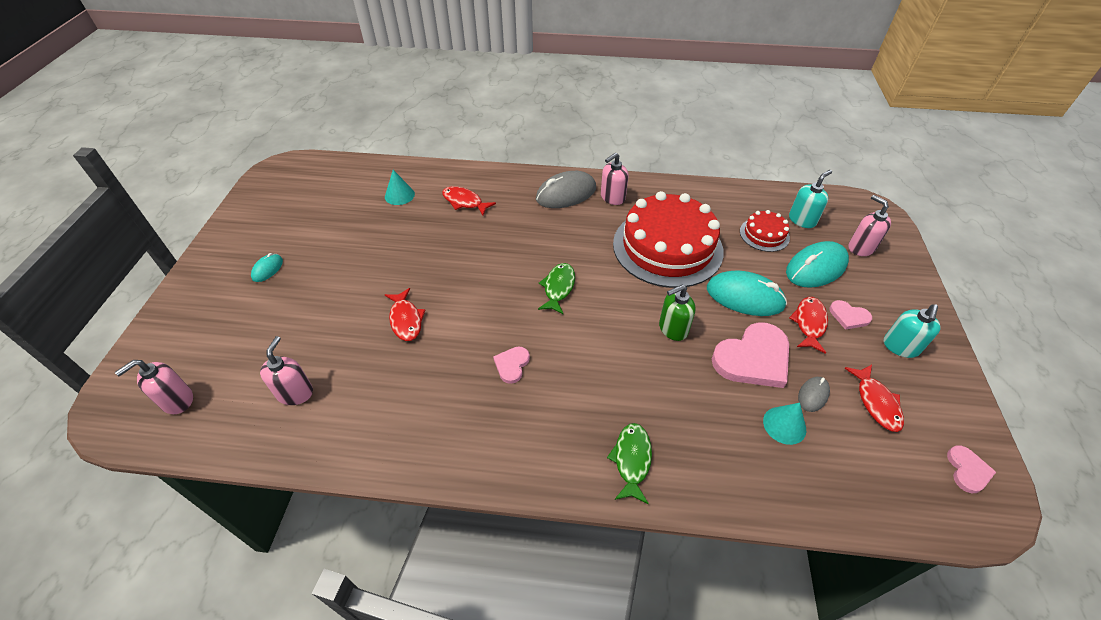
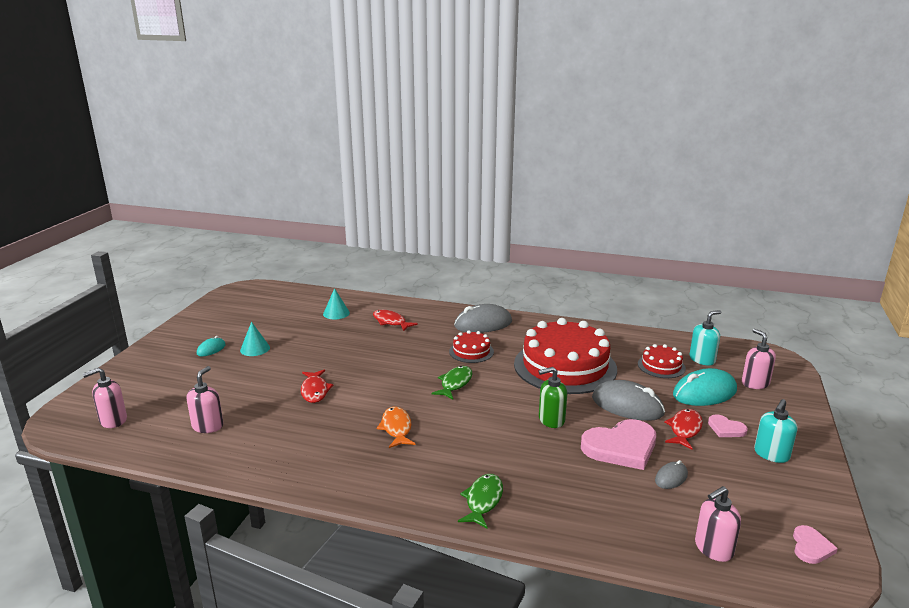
camera: 10 degrees right, 25 degrees down
(512, 365) = (396, 428): pink heart -> orange fish
(563, 237) = (471, 351): none -> red cake
(612, 197) = (525, 330): pink soap dispenser -> pink soap dispenser (713, 549)
(744, 297) = (627, 406): turquoise mouse -> grey mouse
(784, 425) = (636, 494): turquoise cone -> turquoise cone (255, 349)
(876, 402) = (733, 490): red fish -> none

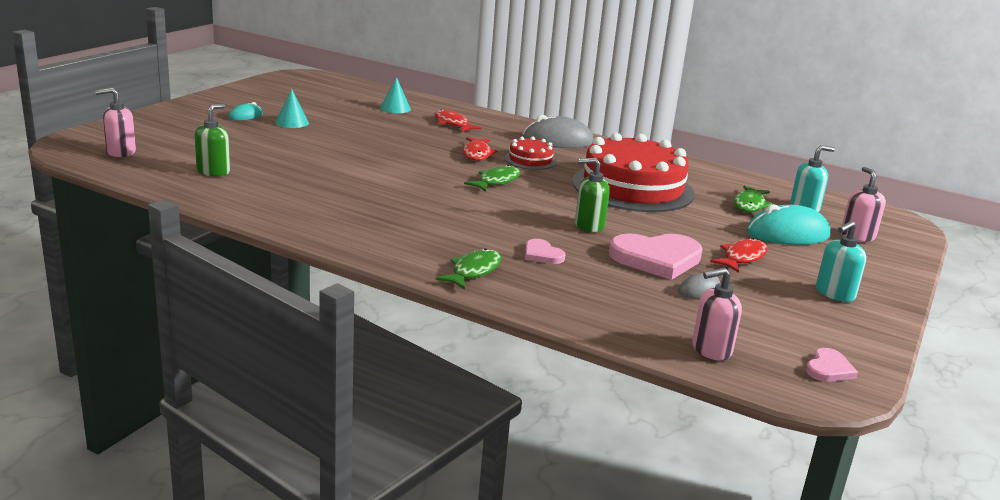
camera: 10 degrees right, 0 degrees up
(208, 426) = (213, 171): pink soap dispenser -> green soap dispenser
(315, 391) = (339, 163): red fish -> red fish (477, 154)
(396, 428) = (411, 204): orange fish -> none
(627, 406) = (686, 229): grey mouse -> none
(661, 366) = (749, 205): red cake -> green fish
(726, 428) = (793, 265): pink heart -> pink heart (542, 254)

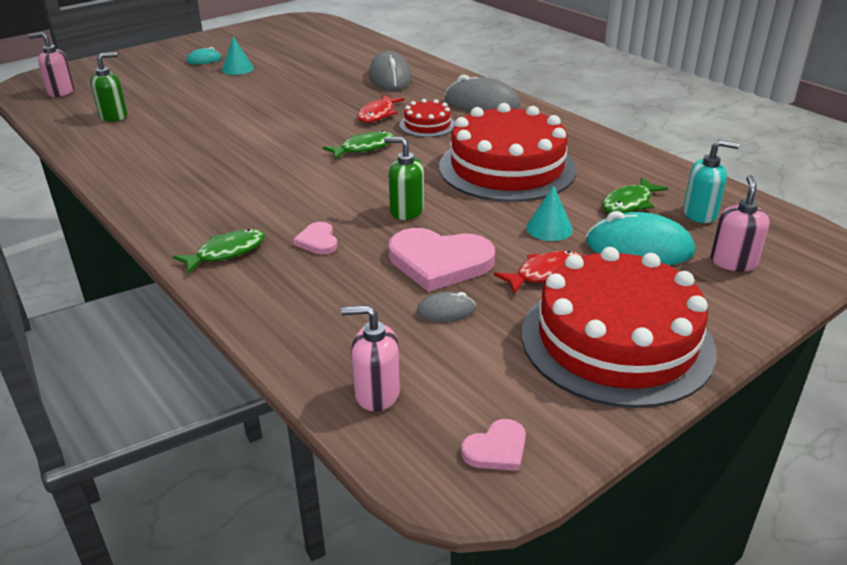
camera: 25 degrees right, 10 degrees up
(395, 108) = (351, 58): turquoise cone -> turquoise cone (549, 228)
(452, 124) = (390, 78): red fish -> grey mouse
(834, 293) = (616, 340): turquoise soap dispenser -> red cake

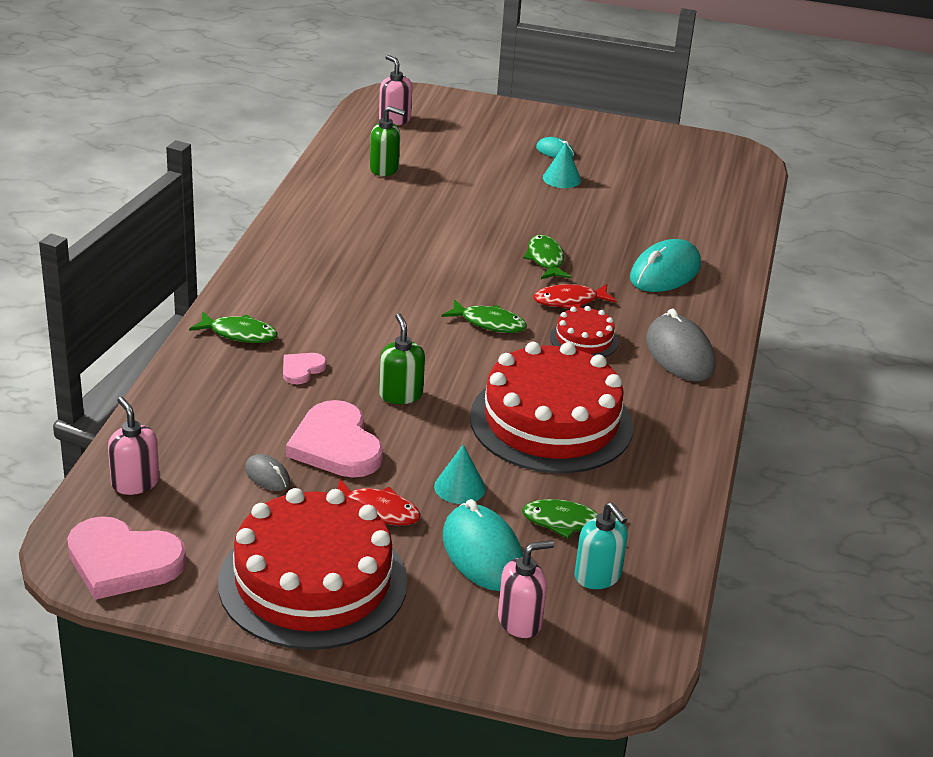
camera: 50 degrees right, 0 degrees up
(319, 105) = (545, 260): none -> green fish
(390, 78) = (665, 272): grey mouse -> turquoise mouse
(496, 449) = (123, 562): pink heart -> pink heart, size x2.02

